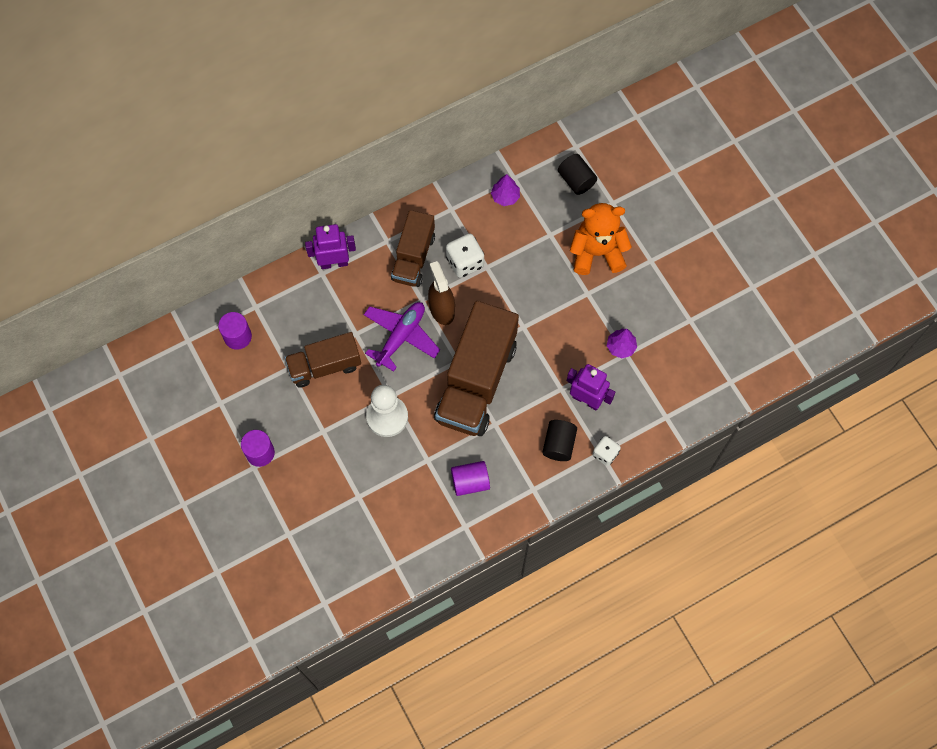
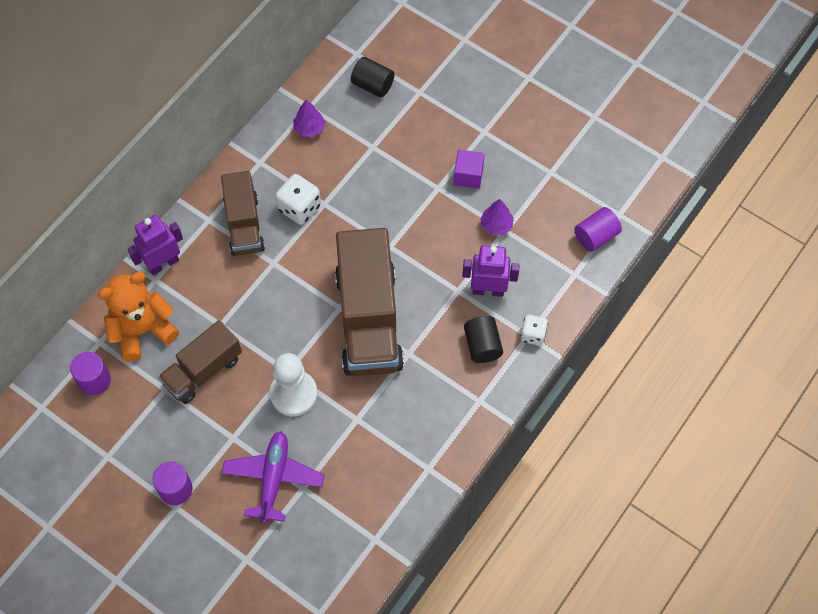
camera: 25 degrees left, 5 degrees down
(401, 336) = (269, 308): purple plane -> purple plane (273, 479)
(442, 309) = (298, 263): brown spray bottle -> none
(470, 482) = (411, 421): purple cylinder -> purple cylinder (596, 236)
(597, 253) = (427, 145): orange teddy bear -> orange teddy bear (142, 330)
(618, 294) = (468, 176): none -> purple cube

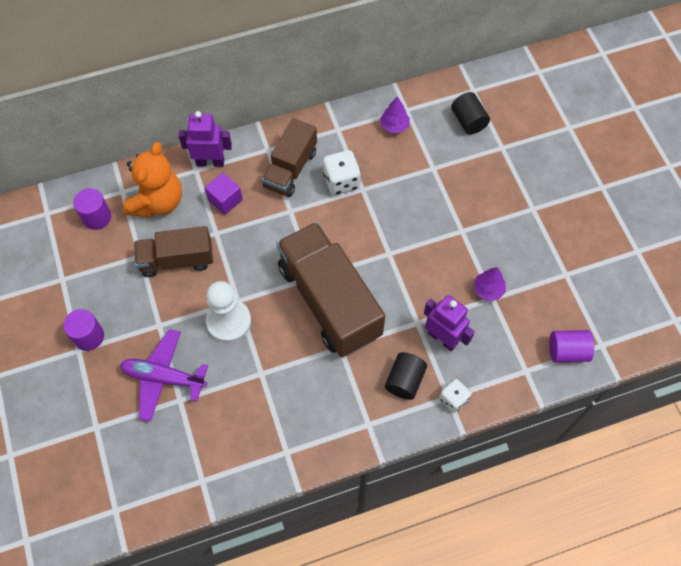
camera: 35 degrees right, 0 degrees up
(142, 330) = (158, 202): orange teddy bear -> orange teddy bear turned 105 degrees clockwise
(273, 479) = (164, 378): purple plane -> purple plane turned 120 degrees counterclockwise
(369, 320) = (329, 301): brown truck -> brown truck turned 120 degrees clockwise
(468, 176) = (494, 236): purple cube -> purple cube (225, 200)

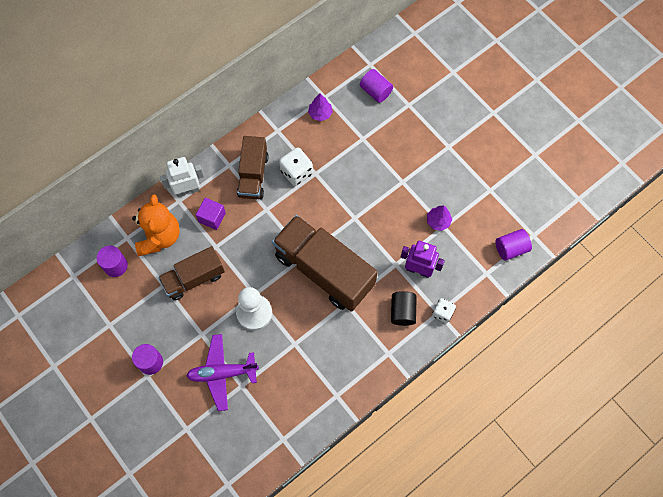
camera: 20 degrees left, 5 degrees up
(210, 162) = (187, 190): purple robot -> white robot
(468, 121) = (375, 91): black cylinder -> purple cylinder

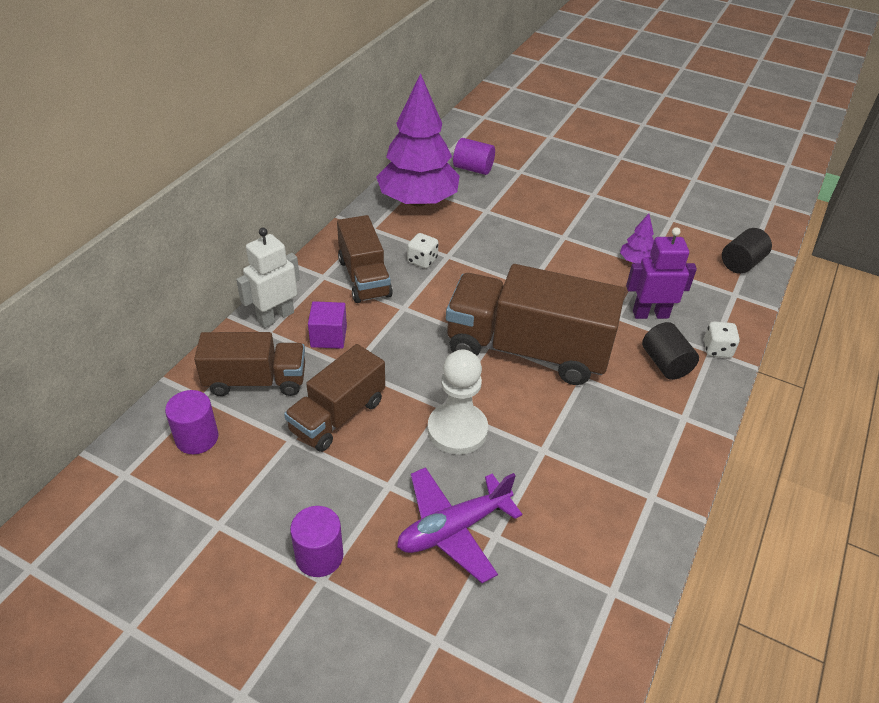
camera: 25 degrees left, 25 degrees down
(159, 237) = (256, 381): orange teddy bear -> brown truck
(296, 172) = (422, 260): white dice -> white dice, size x0.65
(320, 113) = (418, 201): purple tree -> purple tree, size x2.46
(511, 248) = (741, 263): purple cylinder -> black cylinder

